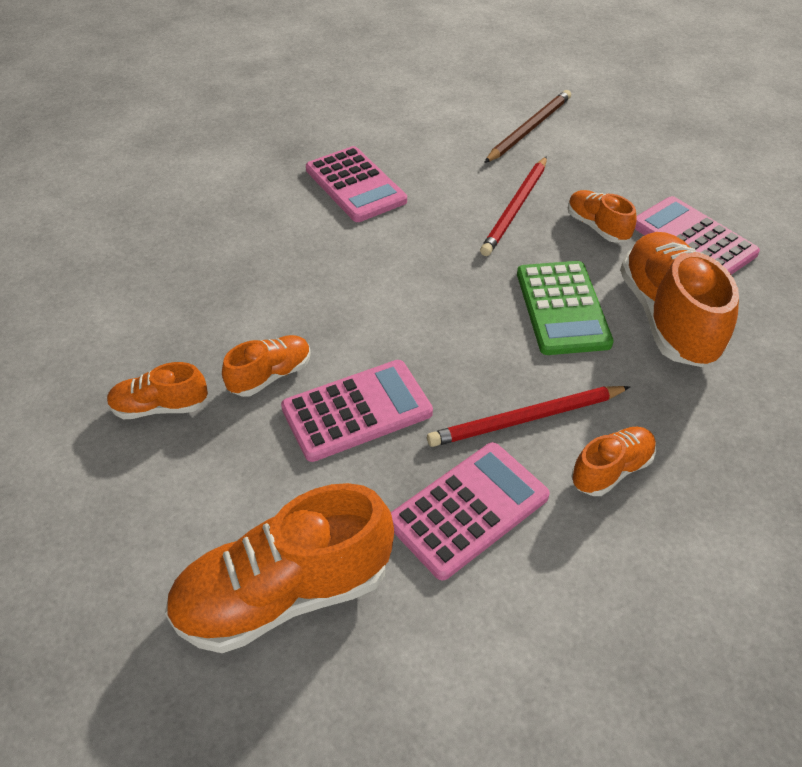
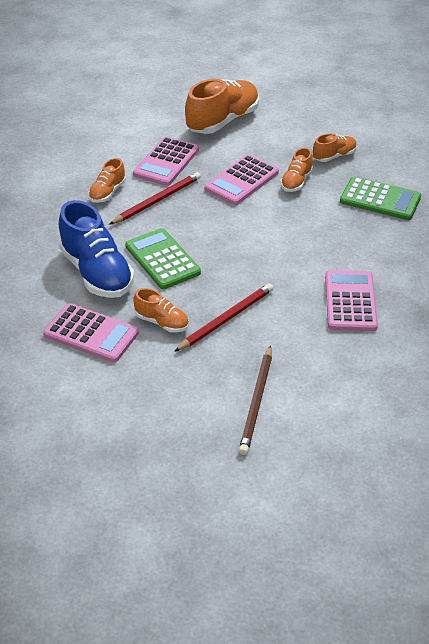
camera: 155 degrees right, 5 degrees down
(179, 300) = (380, 199): none -> green calculator
(355, 185) = (350, 301): pink calculator -> pink calculator turned 60 degrees clockwise
(515, 208) = (226, 319): red pencil -> red pencil turned 45 degrees clockwise
(667, 317) = (97, 273): orange shoe -> blue shoe

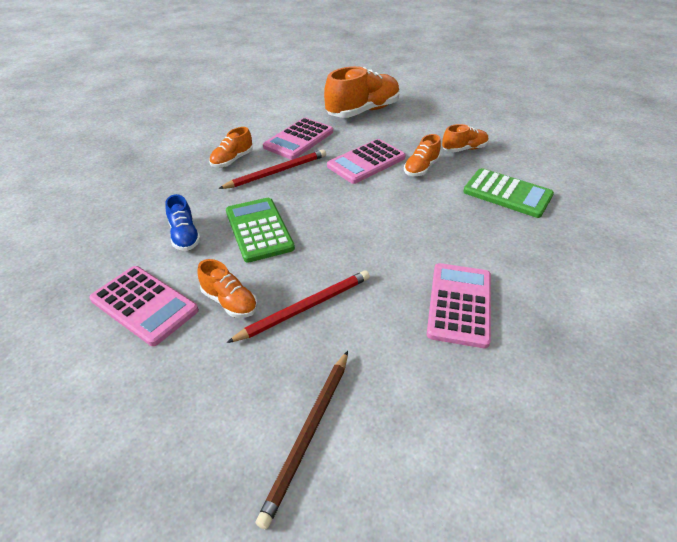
camera: 10 degrees right, 0 degrees up
(97, 273) = (185, 236): blue shoe -> blue shoe, size x0.52

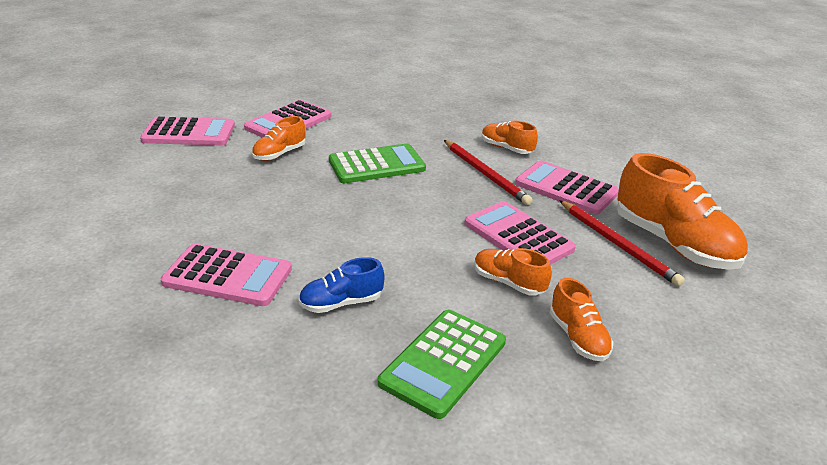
camera: 90 degrees right, 10 degrees down
(155, 406) = (189, 133): none -> pink calculator
(185, 236) = (372, 132): blue shoe -> blue shoe (341, 303)
(305, 307) = (259, 187): red pencil -> red pencil (617, 244)
(308, 434) = (130, 186): brown pencil -> none

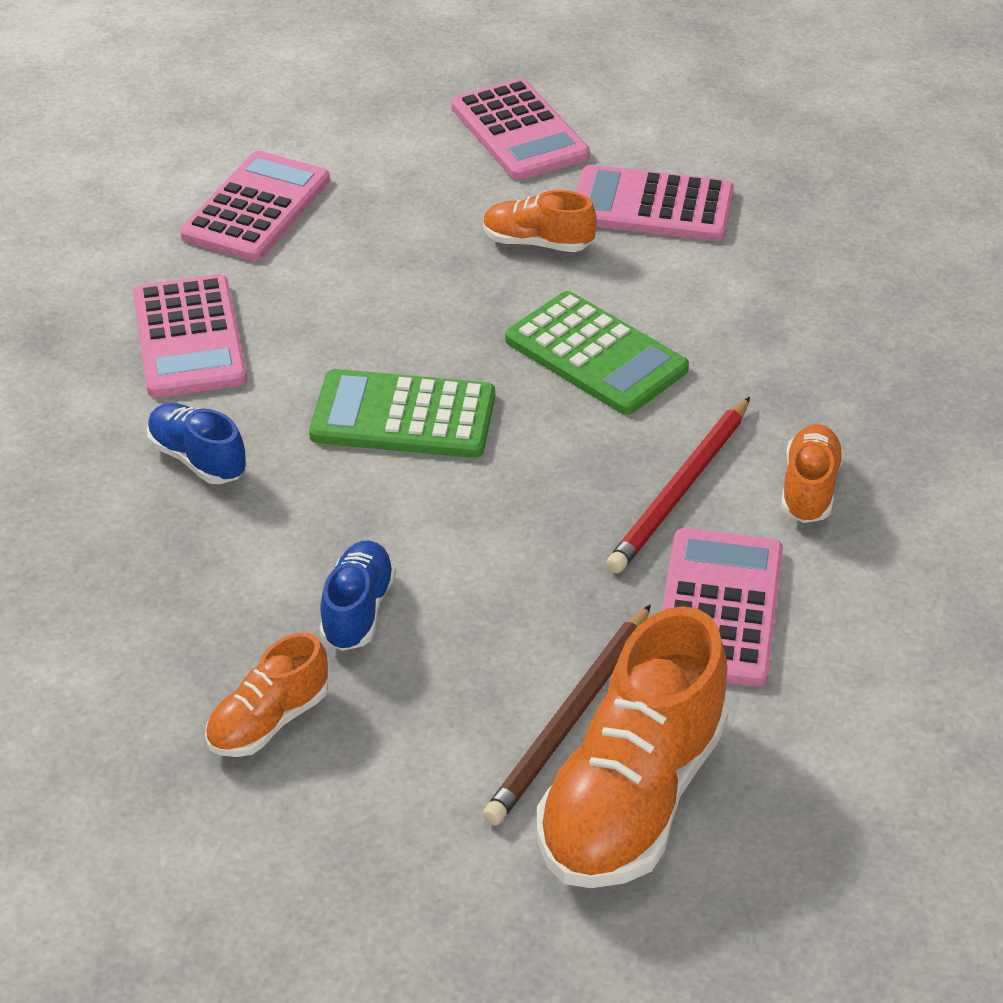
camera: 65 degrees right, 10 degrees up
(443, 362) = (133, 596): green calculator -> green calculator (403, 416)
(508, 282) = (358, 610): orange shoe -> blue shoe
(518, 236) = (499, 587): pink calculator -> pink calculator (256, 208)
(617, 244) = (570, 719): red pencil -> brown pencil

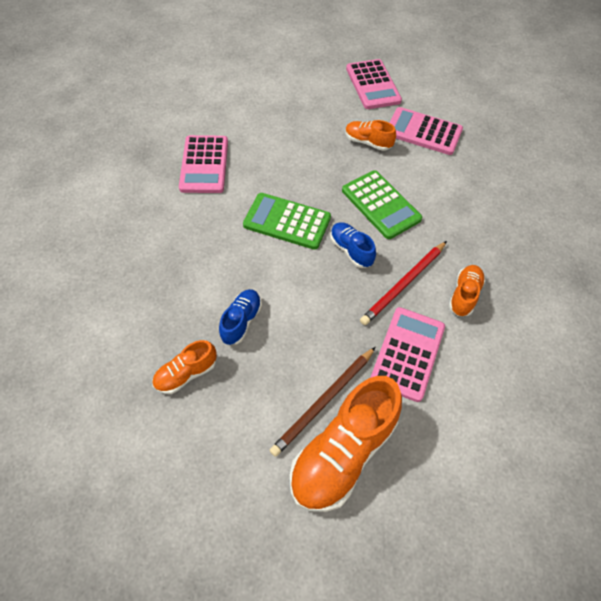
camera: 10 degrees right, 15 degrees up
(198, 459) = (191, 227): blue shoe -> blue shoe (351, 250)
(256, 208) = (250, 104): pink calculator -> none

